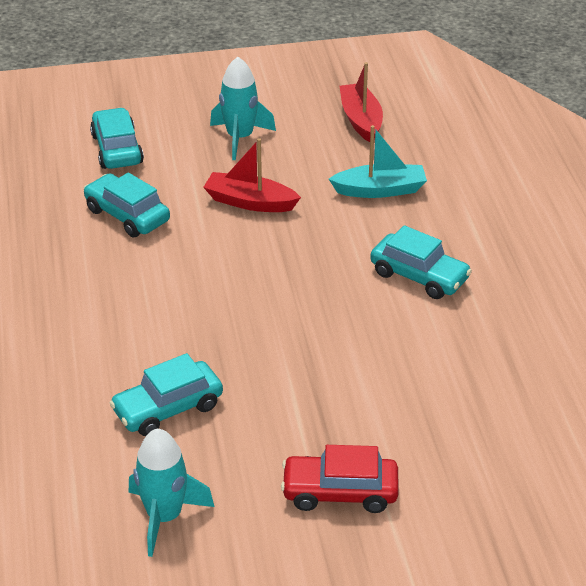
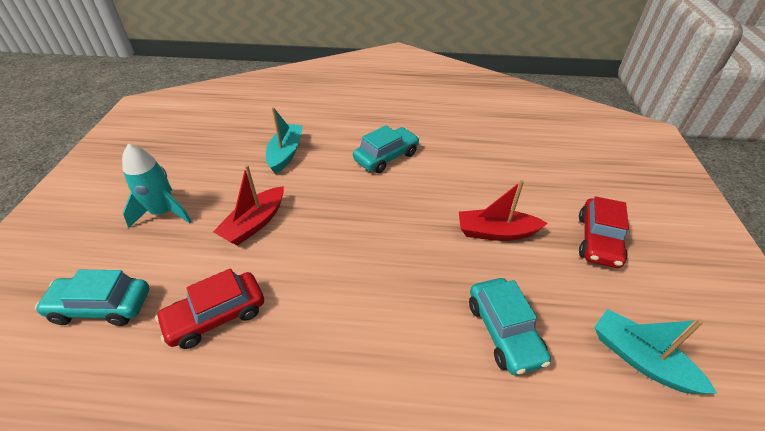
camera: 75 degrees left, 5 degrees up
(127, 215) = (216, 316): turquoise car -> red car
(164, 517) = (640, 359): turquoise rocket -> turquoise boat
(361, 120) = (199, 145): red boat -> red boat (496, 232)

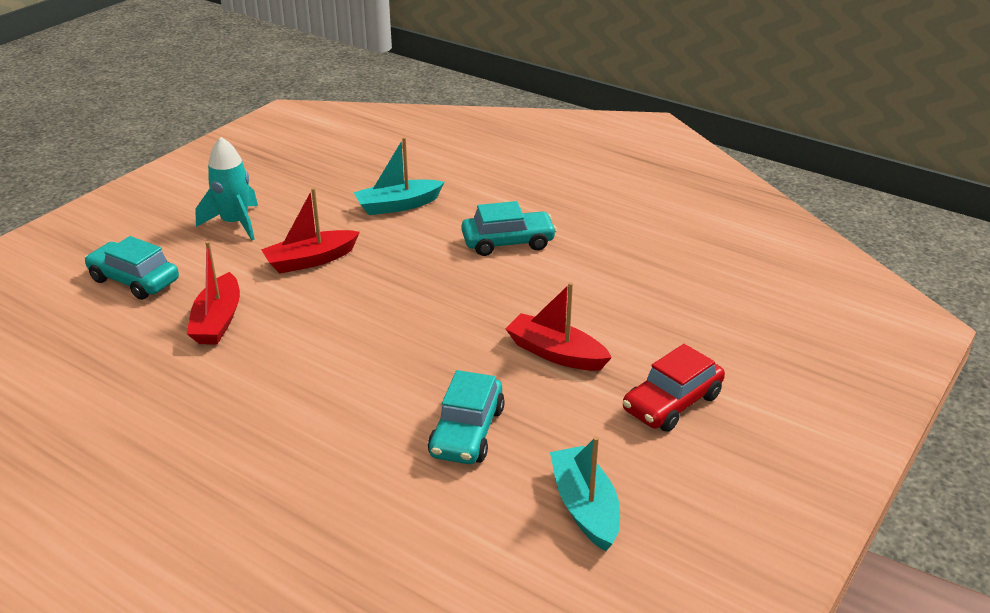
camera: 30 degrees right, 10 degrees down
(216, 316) = (218, 321): red car -> red boat
(285, 153) = (398, 205): turquoise boat -> turquoise boat turned 150 degrees counterclockwise

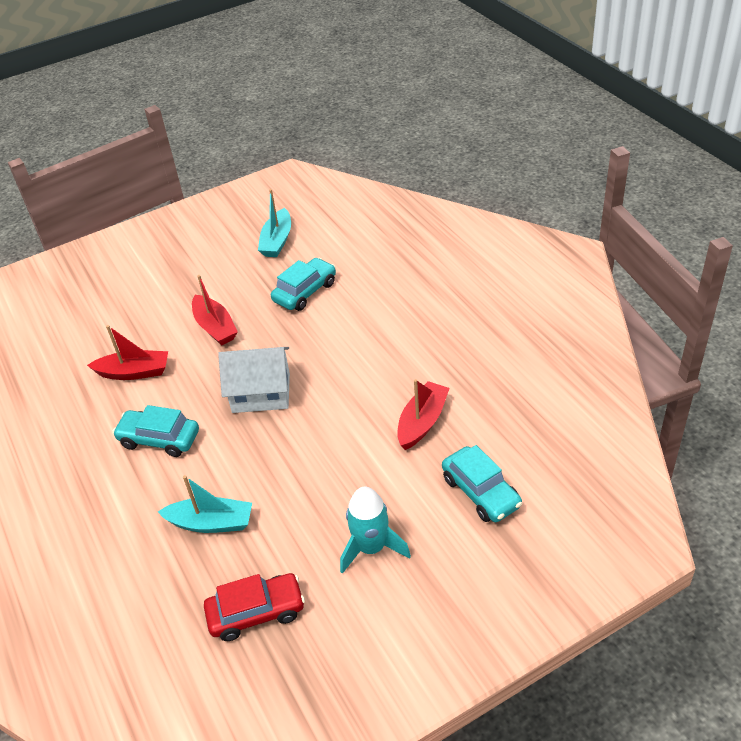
camera: 150 degrees left, 10 degrees up
(310, 260) = (325, 469): red boat -> red boat (134, 372)
(431, 302) = (261, 393): none -> white house
(672, 403) = (183, 279): red car -> red car (256, 612)

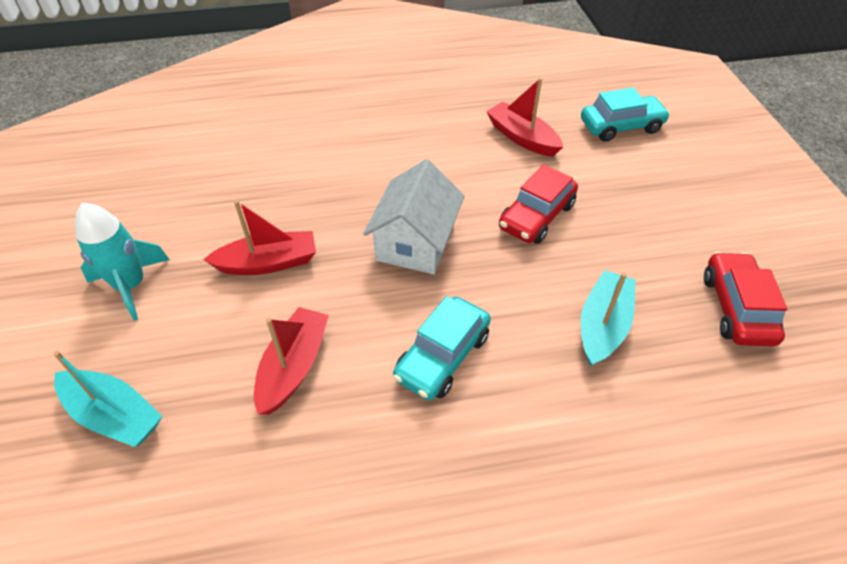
camera: 75 degrees left, 5 degrees up
(277, 241) = (154, 175): turquoise boat -> turquoise boat (114, 415)
(305, 292) = (270, 172): turquoise car -> none
(318, 456) = (536, 216): none -> red car
(371, 548) = (668, 206): turquoise rocket -> turquoise rocket (131, 286)

